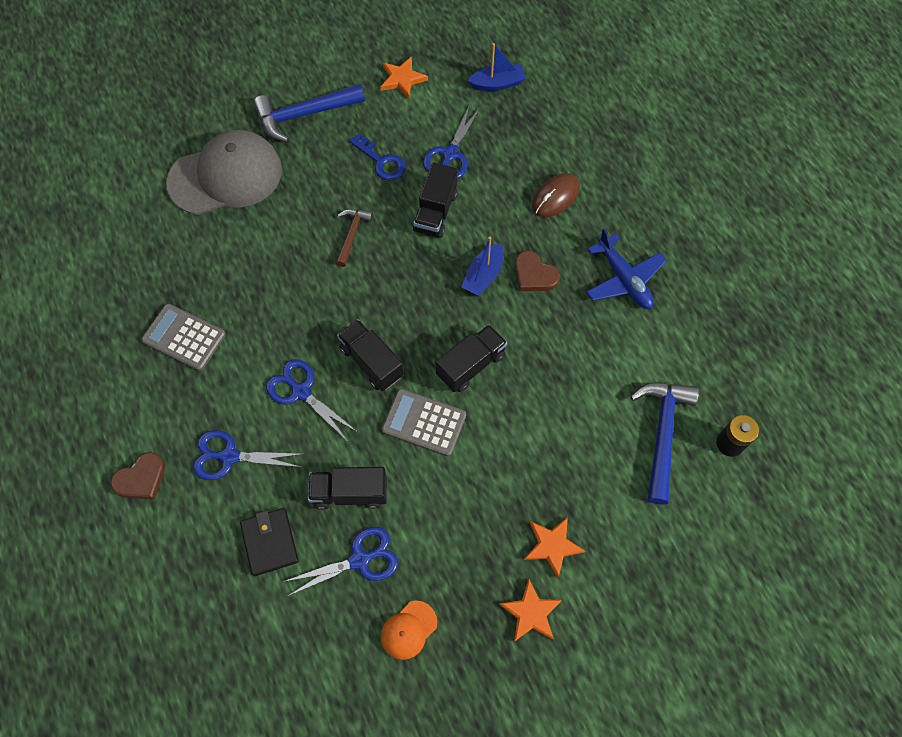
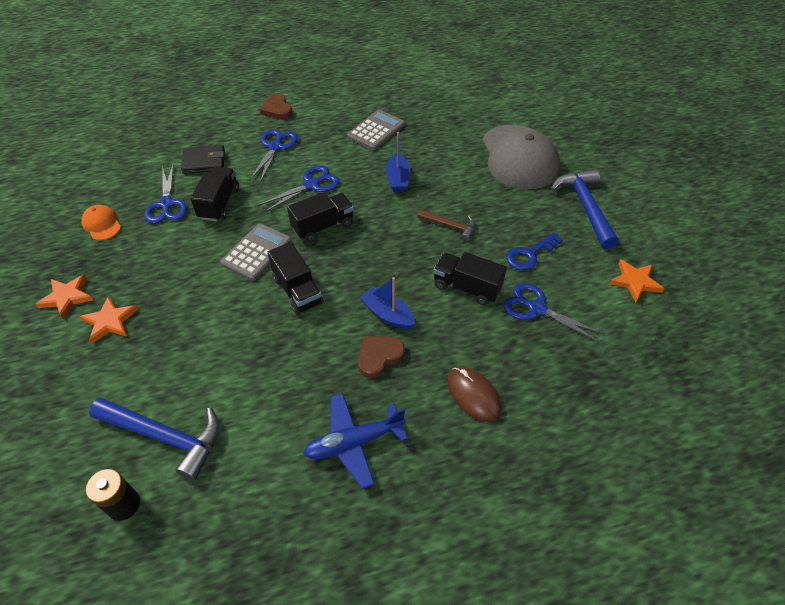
camera: 100 degrees right, 15 degrees down
(497, 83) = (636, 366): blue boat -> blue boat (398, 179)

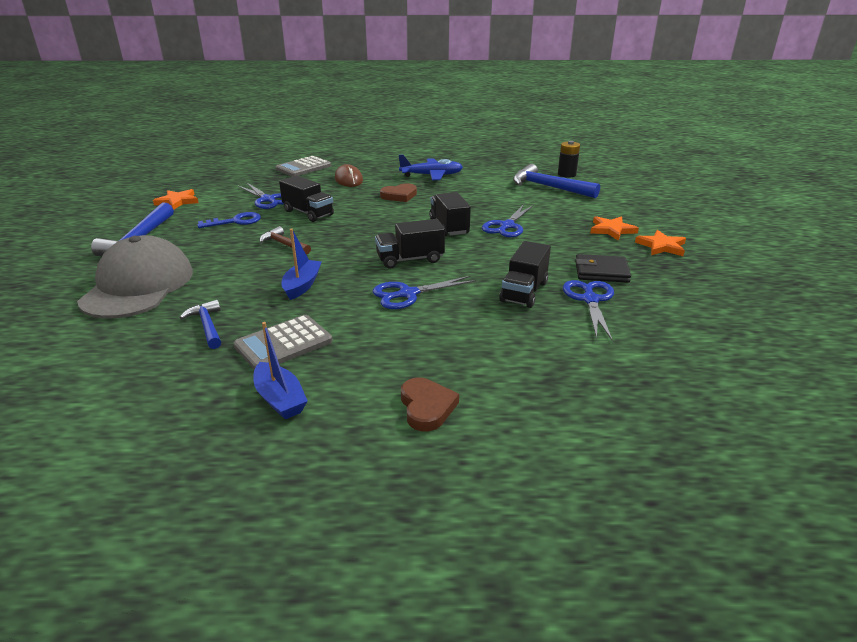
camera: 165 degrees left, 20 degrees down
(102, 224) = (663, 292): orange cap -> none
(204, 162) = (551, 340): black wallet -> black wallet (601, 272)
(257, 252) = (482, 251): grey calculator -> grey calculator (303, 167)
(275, 147) = (443, 344): blue scissors -> blue scissors (507, 226)
(387, 314) = (381, 209): blue boat -> blue boat (280, 399)
(434, 134) = (207, 326): none -> blue hammer

